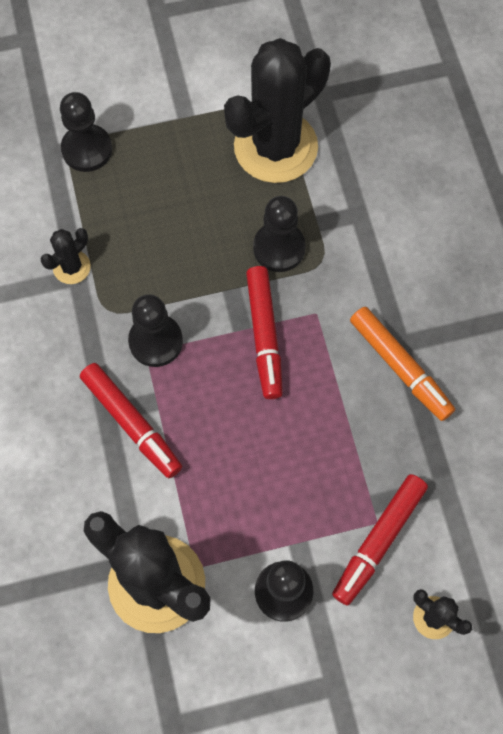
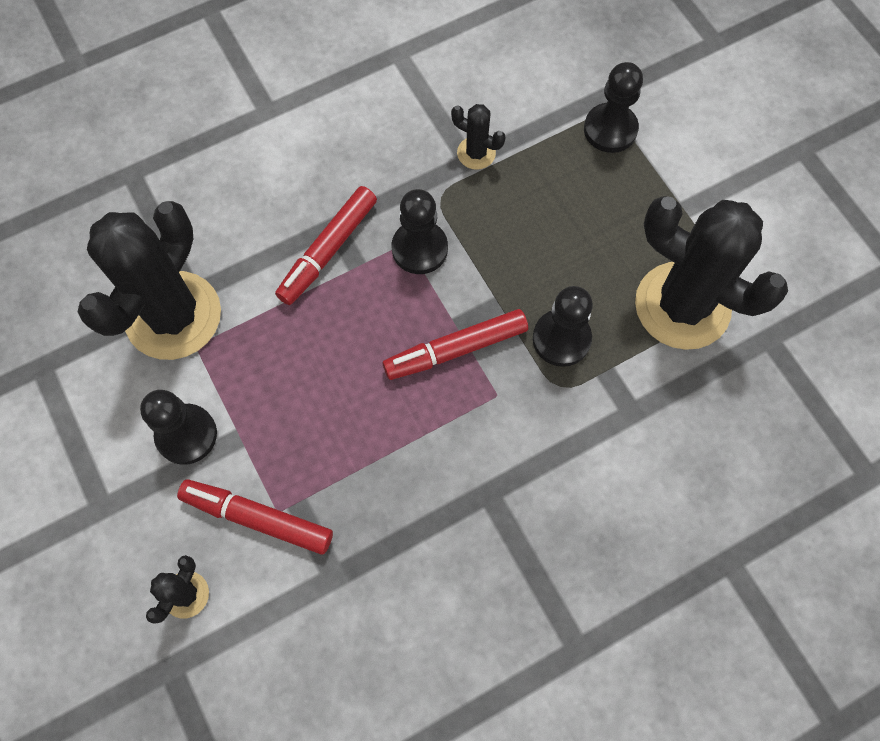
camera: 75 degrees right, 0 degrees up
(400, 367) = (459, 498): orange marker -> none

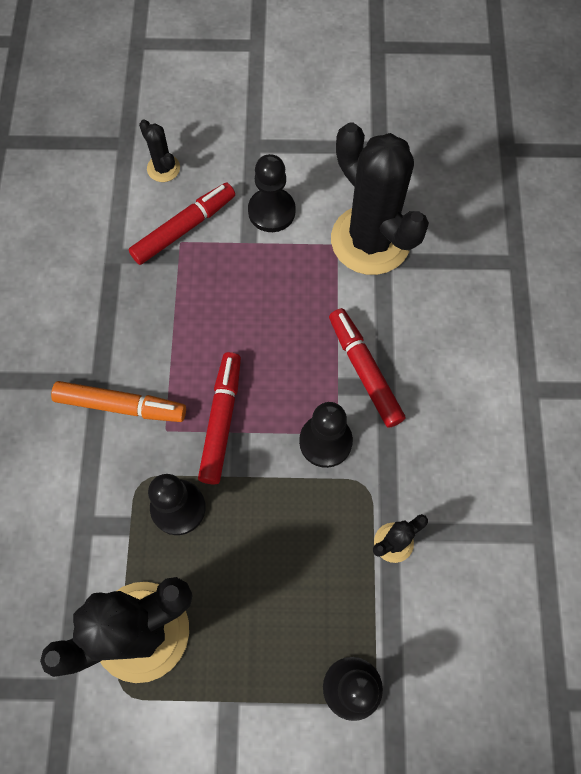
camera: 120 degrees right, 0 degrees up
(500, 453) = (121, 406): none -> orange marker

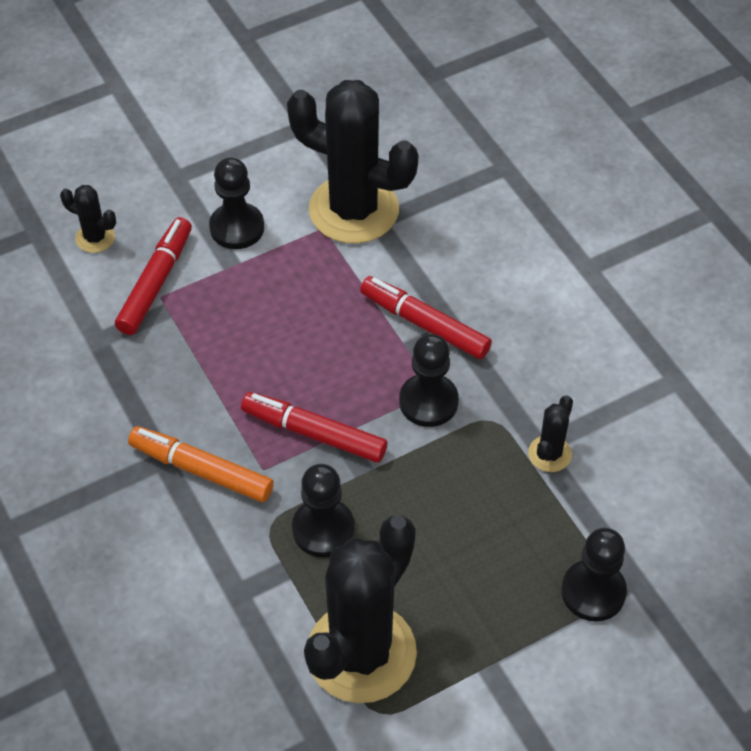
camera: 30 degrees left, 15 degrees down
(121, 406) = (201, 470): orange marker -> orange marker turned 135 degrees counterclockwise
(221, 420) = (314, 433): red marker -> red marker turned 45 degrees counterclockwise

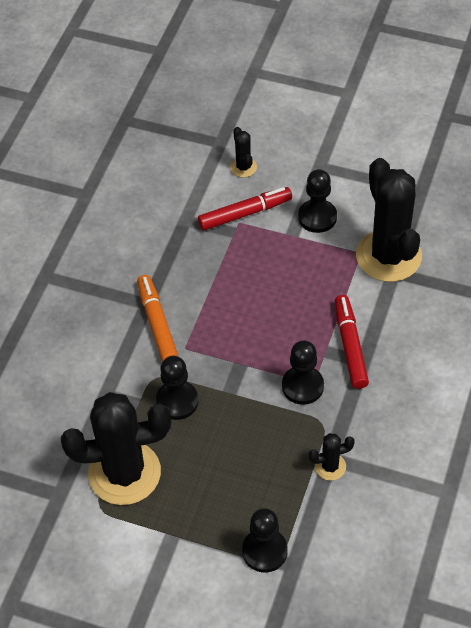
camera: 50 degrees right, 0 degrees up
(314, 433) = (229, 352): red marker -> none

